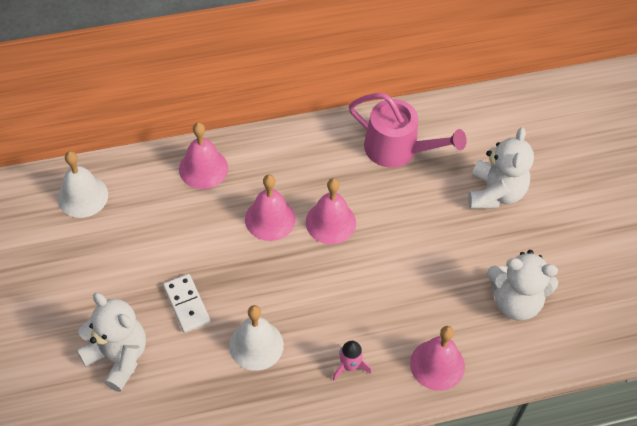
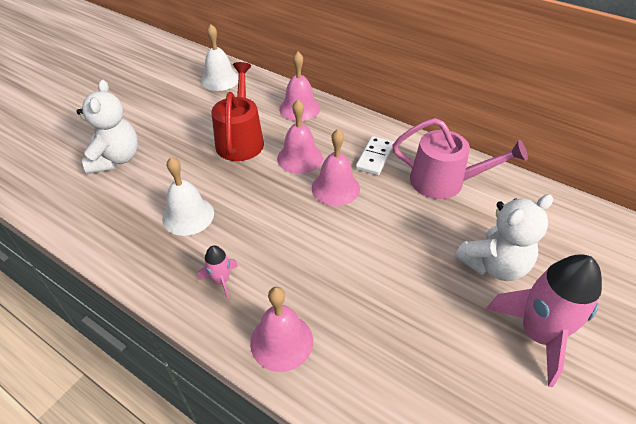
camera: 50 degrees right, 10 degrees down
(186, 304) = (187, 163): white domino -> white domino (374, 157)
(198, 244) = (240, 140): none -> red watering can
(397, 149) = (444, 182): pink watering can -> pink watering can turned 60 degrees counterclockwise
(515, 301) = (411, 357): white teddy bear -> none
(561, 221) = (537, 334): none -> pink rocket

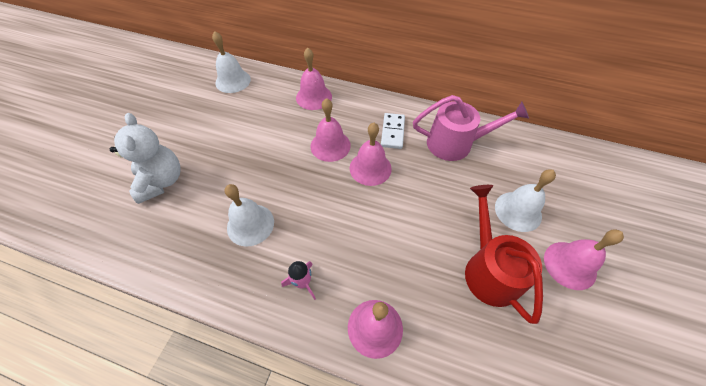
camera: 15 degrees left, 10 degrees up
(240, 140) = (272, 138): red watering can -> red watering can (489, 269)
(494, 265) = (518, 211): white teddy bear -> white bell
(537, 334) = (570, 265): pink rocket -> pink bell

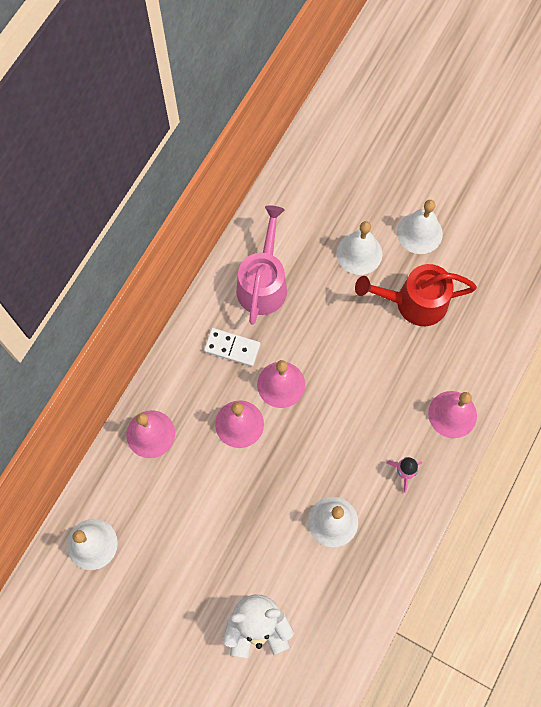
camera: 80 degrees left, 15 degrees up
(570, 265) = (419, 233): pink bell -> white bell

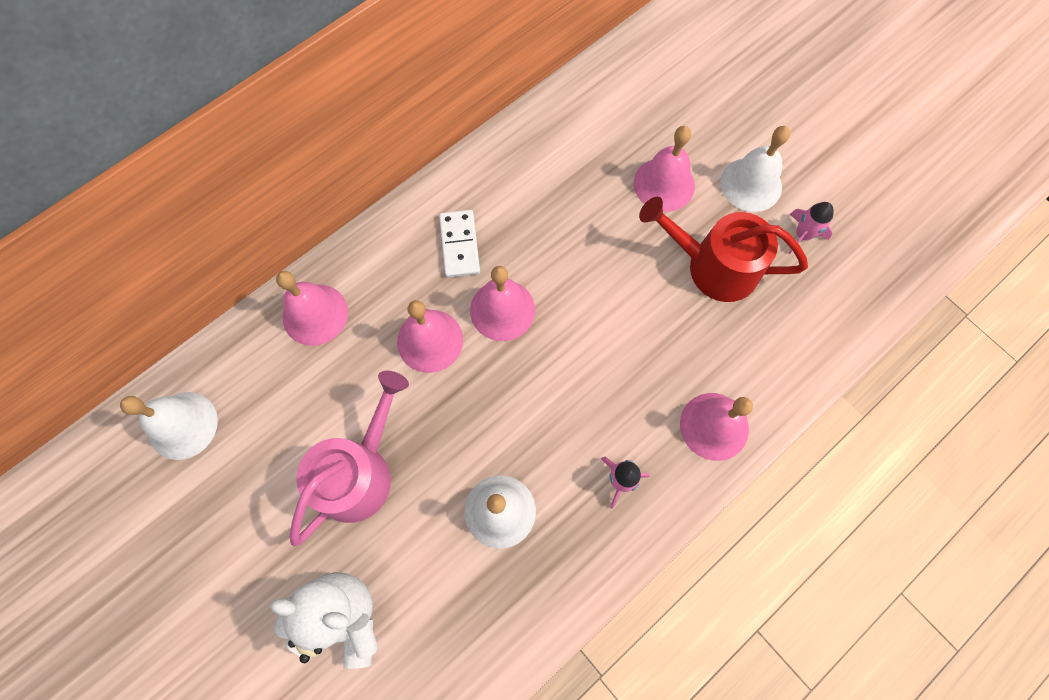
camera: 20 degrees right, 0 degrees up
(232, 348) = (459, 245): white domino -> white domino turned 45 degrees clockwise
(263, 283) = (529, 181): pink watering can -> pink watering can (359, 472)
(359, 253) = (664, 184): white bell -> pink bell
(467, 259) = (802, 235): none -> pink rocket

